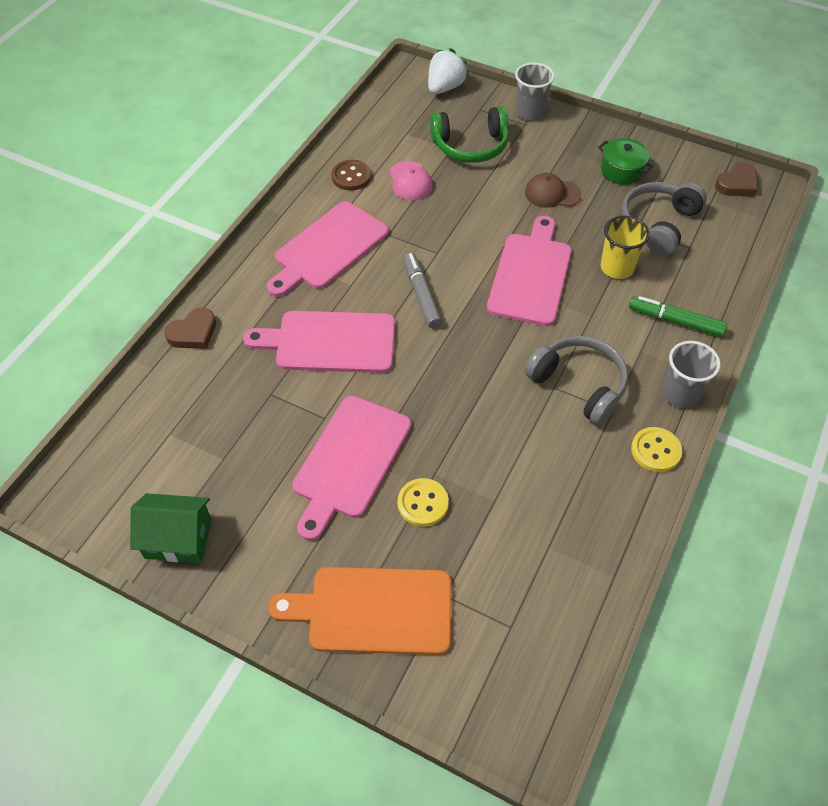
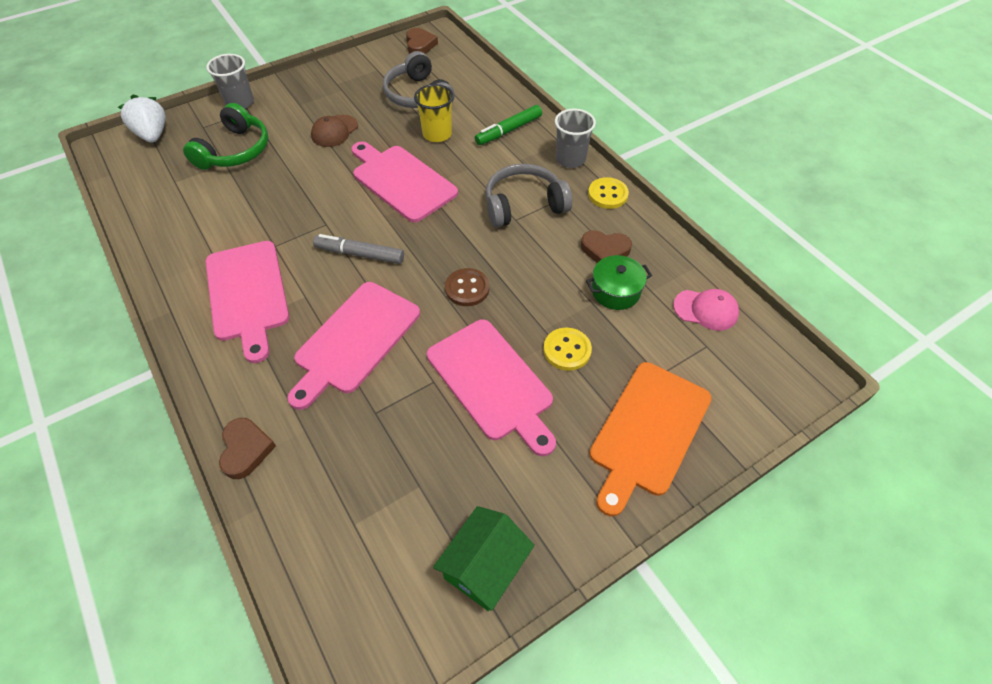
camera: 60 degrees left, 0 degrees up
(351, 176) = (181, 240): brown button -> brown button (467, 288)
(410, 181) = (231, 204): pink cap -> pink cap (706, 310)
(572, 482) = (605, 250): none -> brown heart
(622, 170) = (351, 87): green pot -> green pot (615, 291)

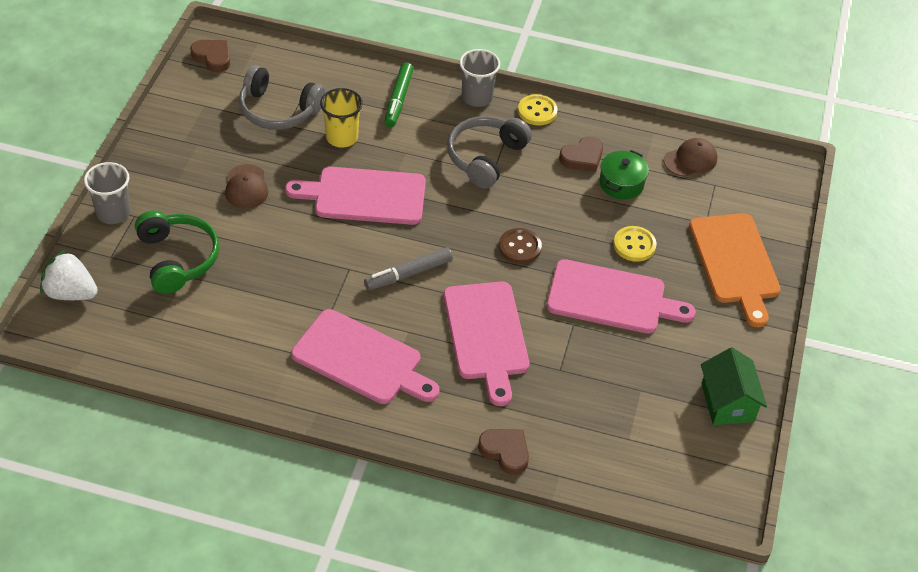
camera: 45 degrees left, 5 degrees down
(706, 310) = (690, 160): pink cap -> brown cap

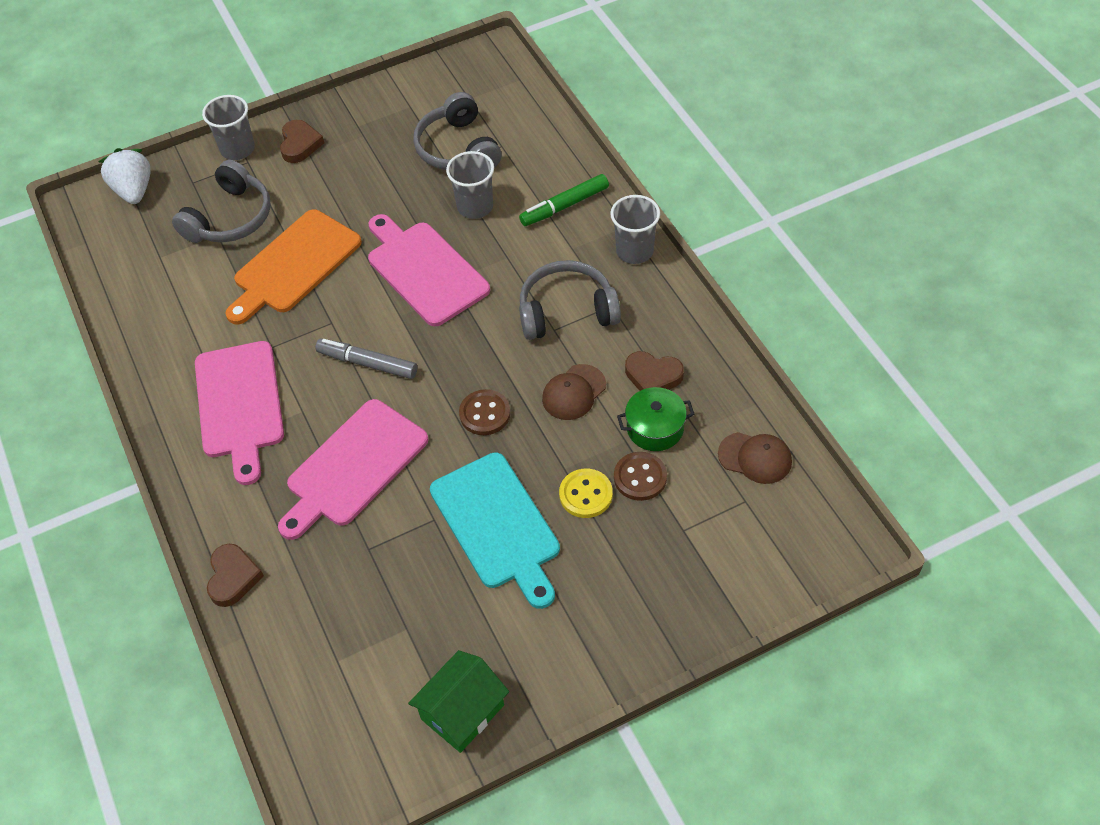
camera: 55 degrees right, 5 degrees up
(178, 258) = (230, 218): green headphones -> grey headphones
(213, 57) = (469, 70): brown heart -> brown heart (300, 144)
(246, 187) = (350, 196): brown cap -> brown cap (574, 392)
(342, 137) = (475, 207): yellow cup -> grey cup
(537, 111) = (671, 302): yellow button -> none
(611, 298) = (497, 525): pink cutting board -> turquoise cutting board
(649, 214) = (640, 477): none -> brown button
(735, 263) = (656, 591): orange cutting board -> orange cutting board (294, 265)

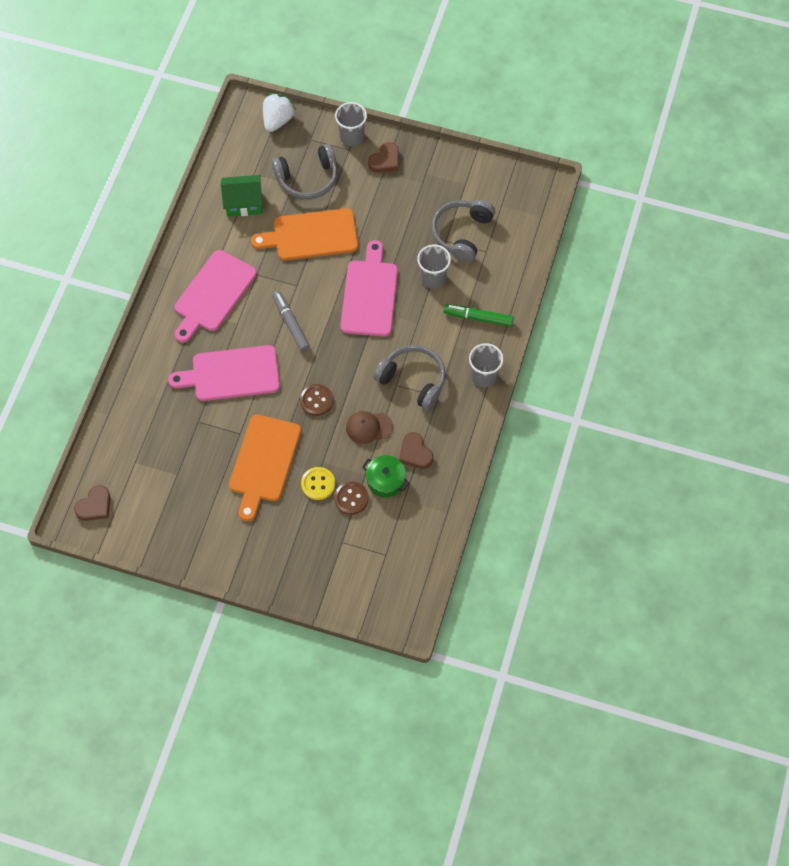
camera: 40 degrees right, 10 degrees up
(233, 577) = (130, 382): brown heart -> brown heart (95, 506)
(462, 712) = (162, 534): green house -> green house (243, 203)
(497, 525) = (264, 462): turquoise cutting board -> orange cutting board
(755, 458) = (414, 538): brown cap -> none

